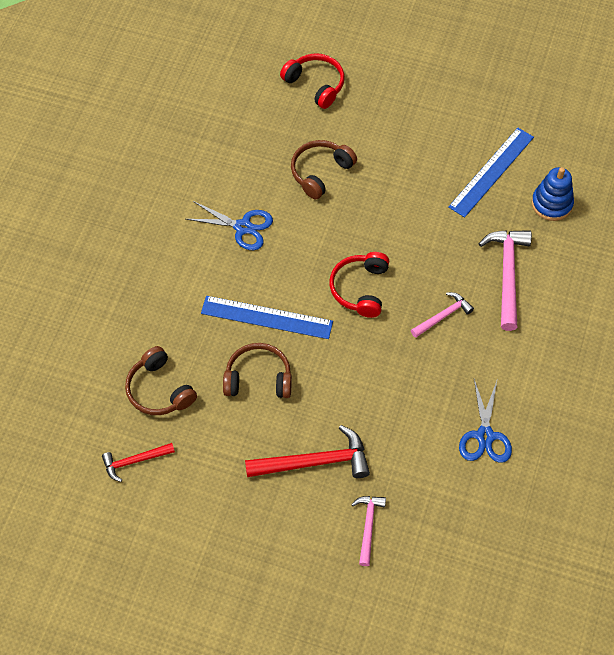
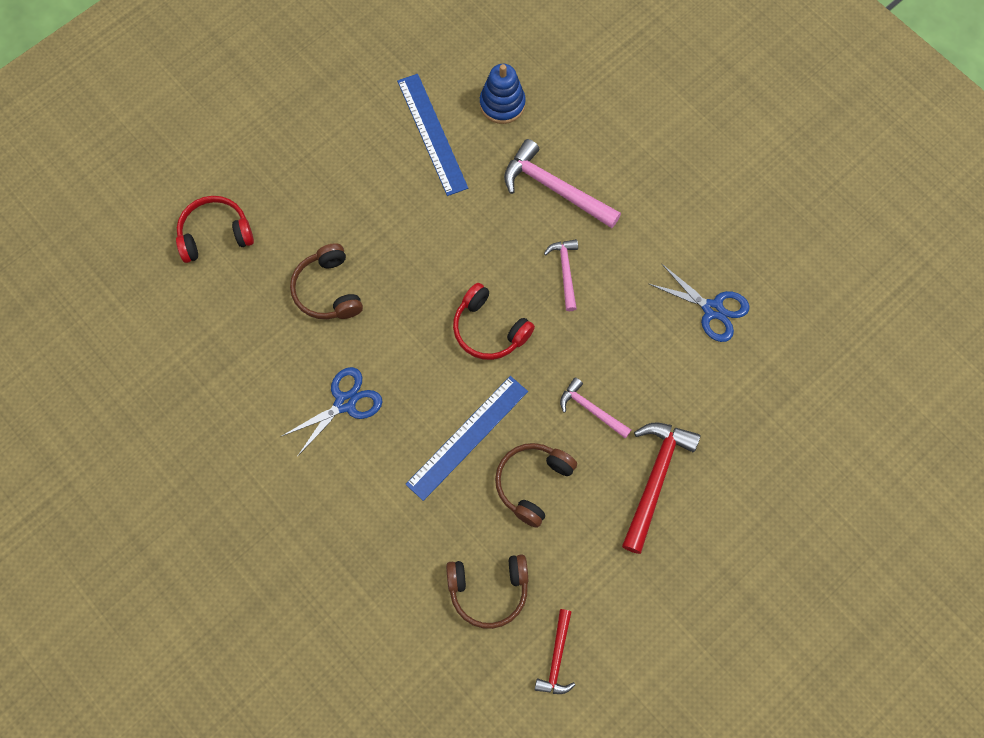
camera: 60 degrees left, 10 degrees up
(368, 526) = (748, 467): pink hammer -> pink hammer (591, 409)

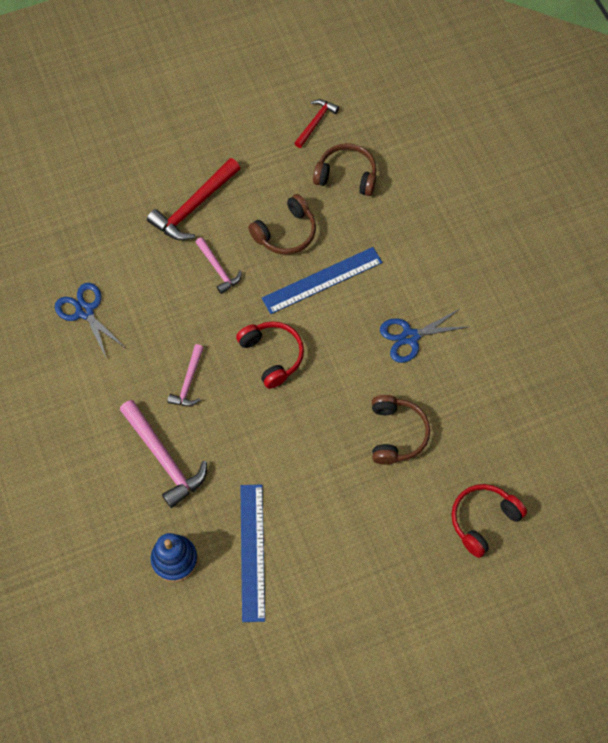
camera: 160 degrees left, 5 degrees down
(215, 234) = (483, 520): red headphones -> red headphones turned 135 degrees clockwise

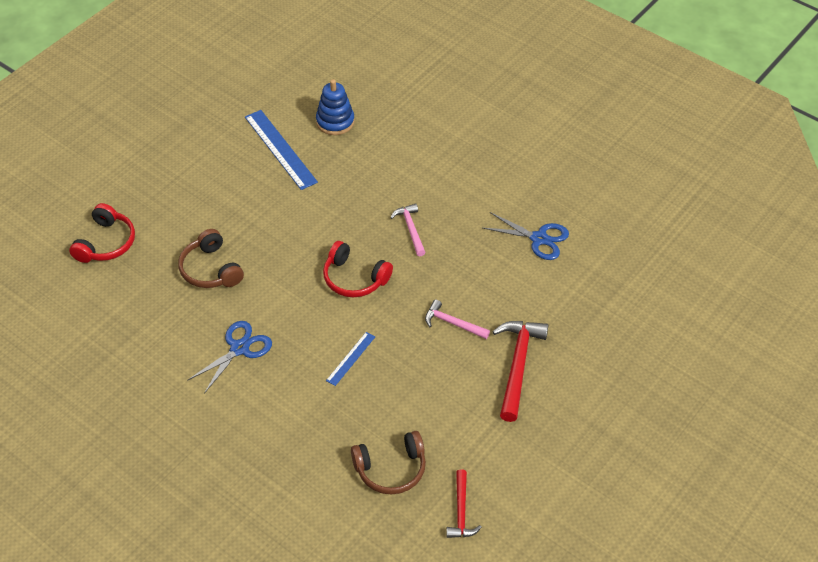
camera: 150 degrees right, 15 degrees down
(164, 458) = (390, 173): pink hammer -> none
(286, 233) = (413, 384): brown headphones -> none
(322, 280) = (351, 358): blue ruler -> blue ruler, size x0.53

